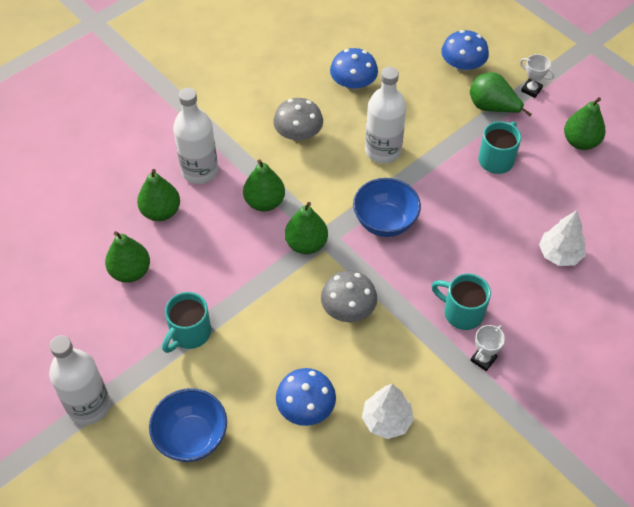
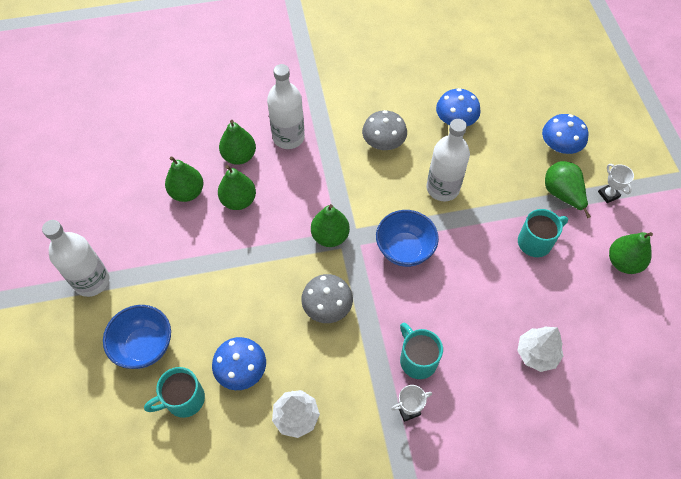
camera: 30 degrees right, 5 degrees up
(189, 333) = (196, 263): turquoise mug -> turquoise mug (183, 399)
(264, 202) = (320, 186): green pear -> green pear (238, 200)

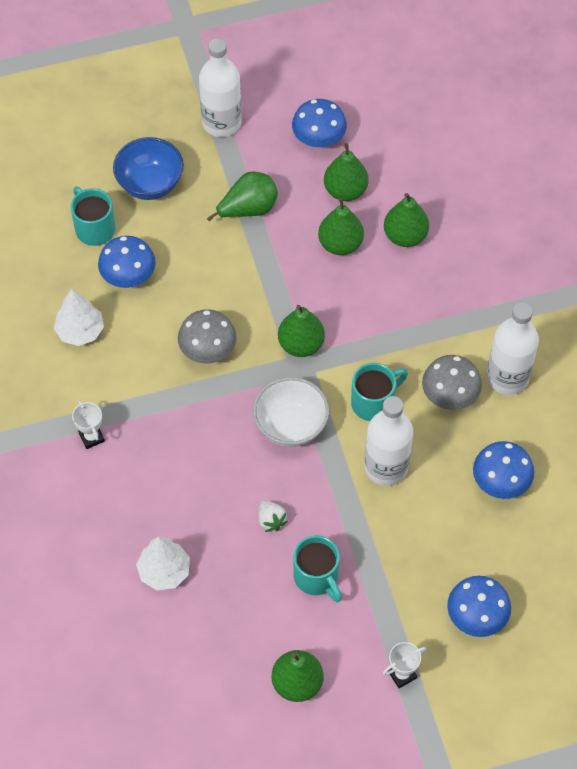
camera: 85 degrees right, 0 degrees up
(129, 207) = (319, 138): none -> blue mushroom
(288, 137) = (442, 286): white bottle -> white bottle (507, 377)
(404, 249) = (290, 426): blue bowl -> white bowl
(417, 359) = (150, 444): turquoise mug -> turquoise mug (374, 402)
(488, 270) = (271, 520): none -> white strawberry
(562, 194) = (394, 614): green pear -> green pear (248, 209)

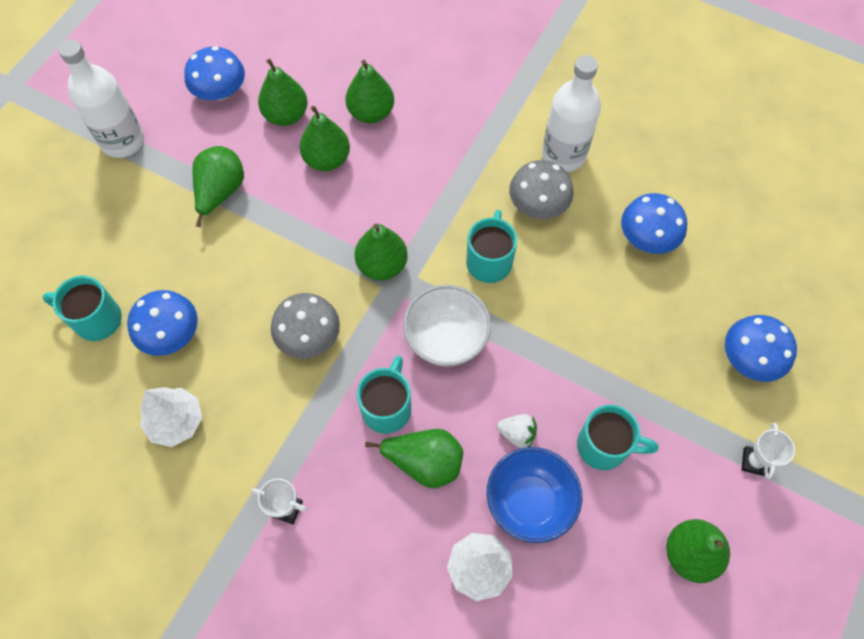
camera: 45 degrees left, 5 degrees up
(150, 184) = (110, 240): blue bowl -> blue bowl (529, 502)
(197, 485) = (424, 462): none -> green pear
(210, 433) = (387, 407): none -> turquoise mug
(386, 467) = (555, 304): white bottle -> none

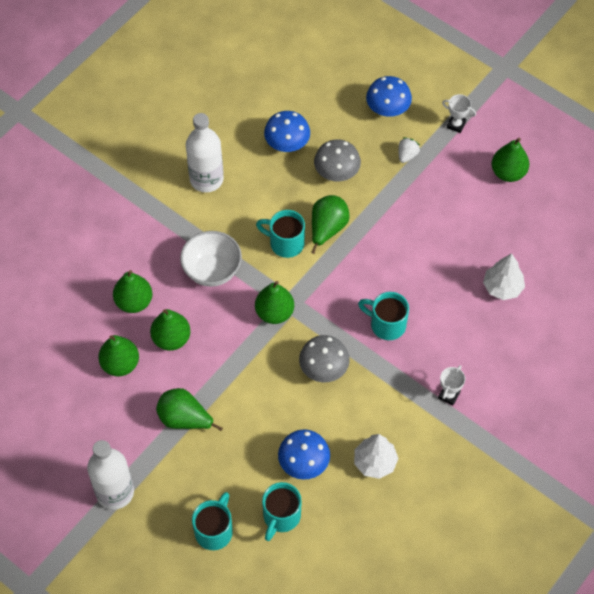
camera: 80 degrees left, 5 degrees down
(220, 91) = (82, 412): blue mushroom -> none
(424, 462) = (429, 307): green pear -> green pear (327, 229)
(446, 339) = (342, 280): white bowl -> white bowl (212, 270)
(517, 434) = (418, 250): white strawberry -> white strawberry (407, 155)
(529, 502) = (464, 251): blue bowl -> none
(538, 204) = (245, 204): grey mushroom -> grey mushroom (336, 172)
(604, 446) = (434, 202): turquoise mug -> turquoise mug (214, 531)

